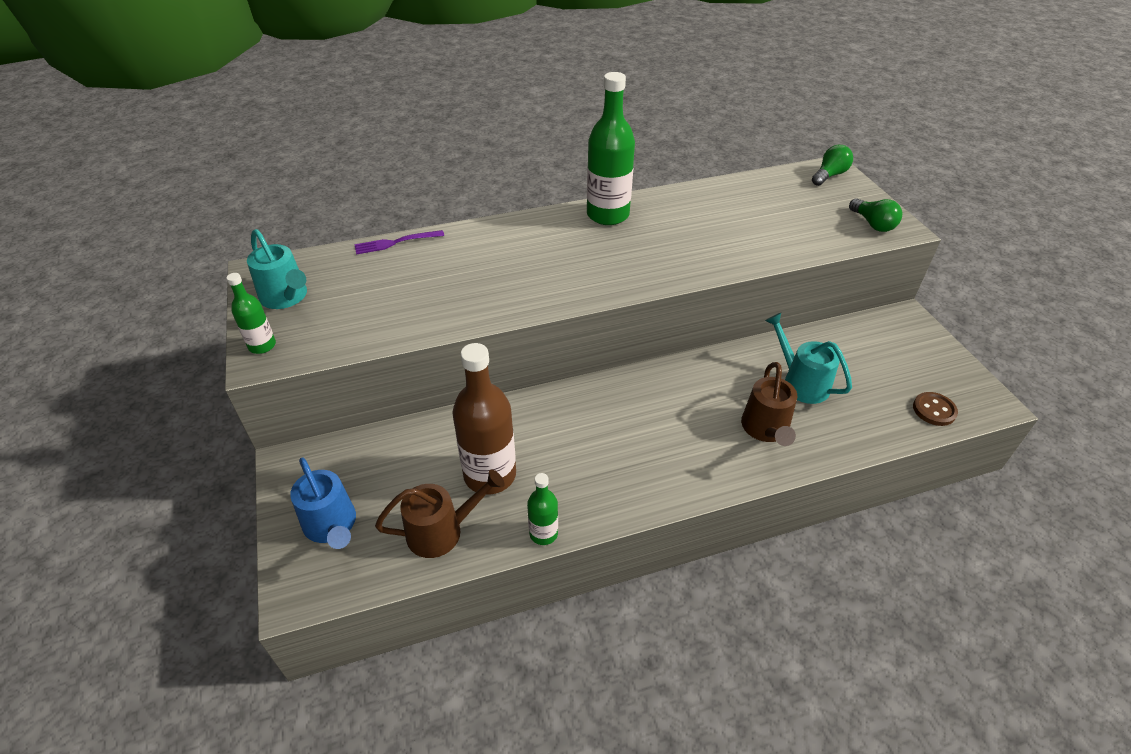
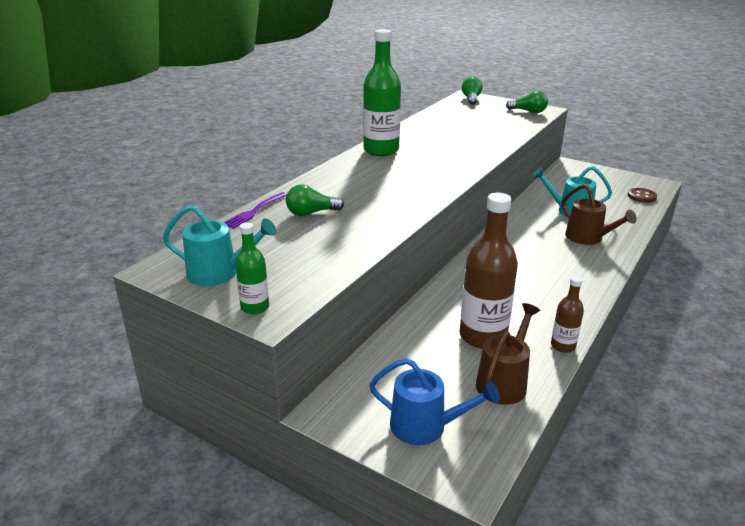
camera: 40 degrees left, 15 degrees down
(434, 267) = (311, 213): none -> green light bulb
(543, 533) = (563, 346): green bottle -> brown bottle

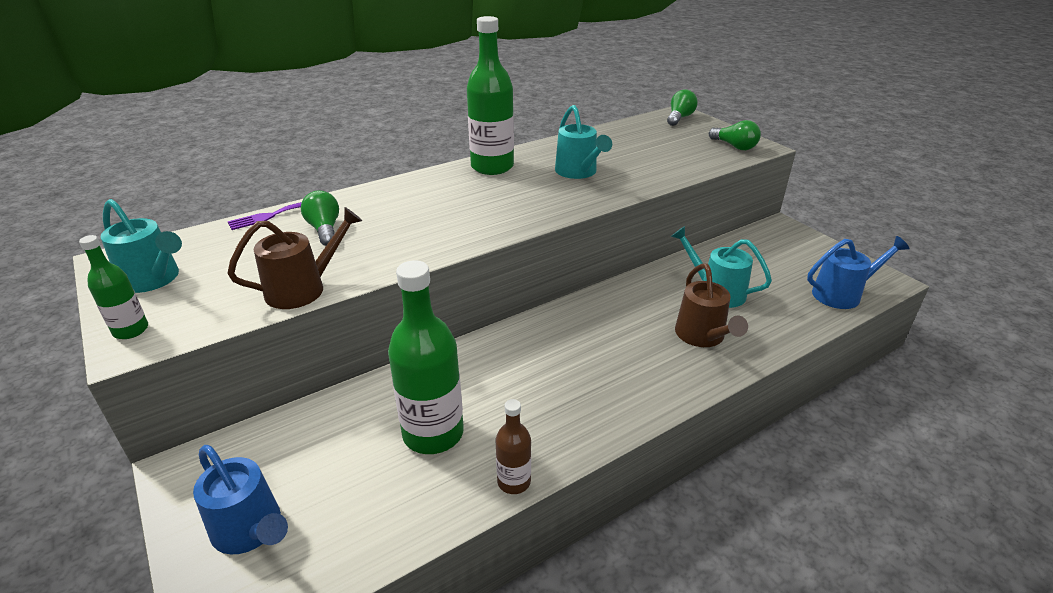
camera: 25 degrees right, 5 degrees up
(311, 213) = (324, 229): green light bulb -> green light bulb turned 60 degrees clockwise
(447, 143) = (578, 172): none -> turquoise watering can
(483, 336) = (433, 433): brown bottle -> green bottle
(504, 382) = (393, 505): brown watering can -> brown watering can (303, 289)
(641, 196) = (842, 294): brown button -> blue watering can

